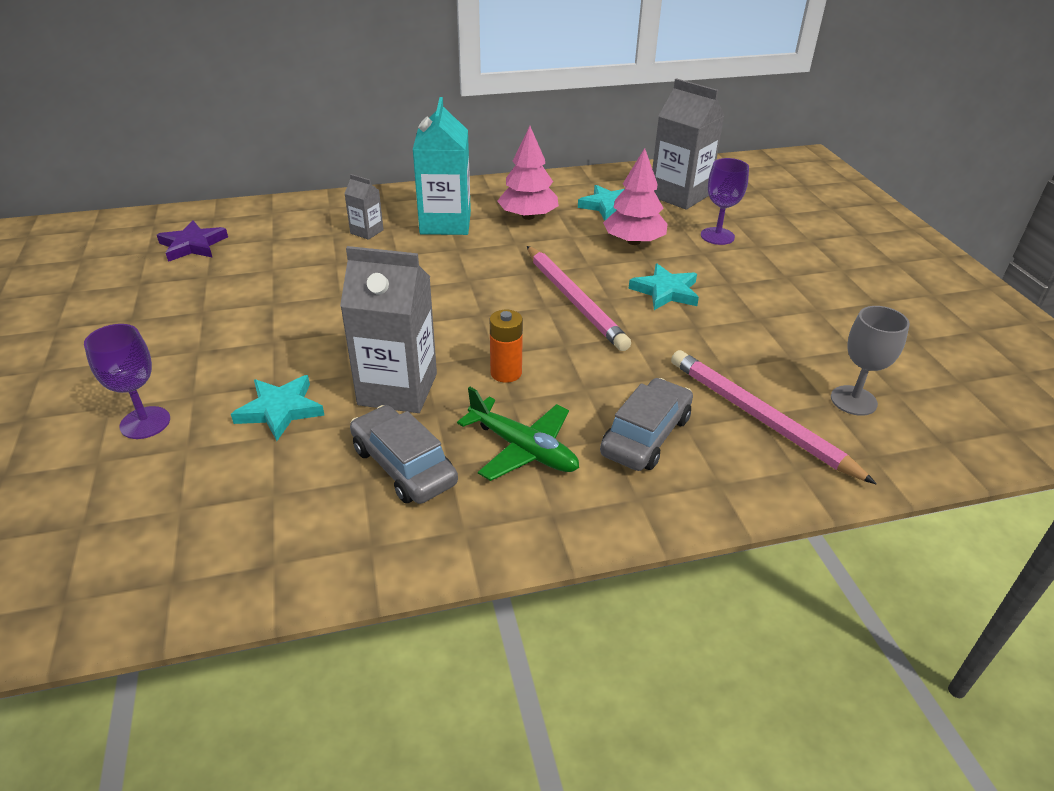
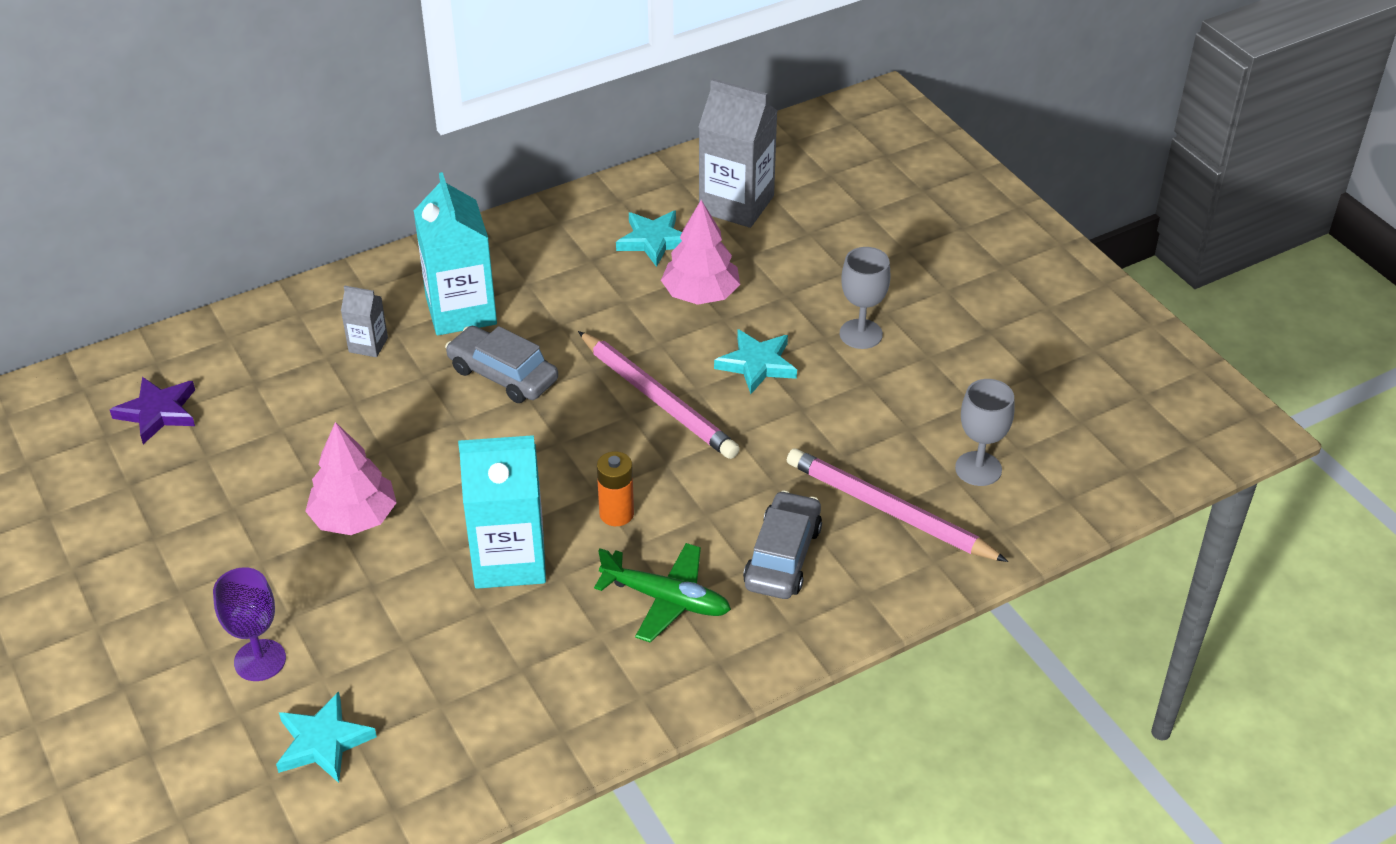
camera: 15 degrees left, 5 degrees up
(280, 410) = (396, 612): turquoise star -> turquoise star (323, 742)
(398, 389) = (509, 560): grey carton -> turquoise carton
(404, 465) = (555, 645): grey car -> grey car (503, 375)
(528, 216) = (560, 278): pink tree -> pink tree (354, 517)
(717, 236) = (797, 265): purple goblet -> none
(760, 286) = (861, 334): none -> grey goblet

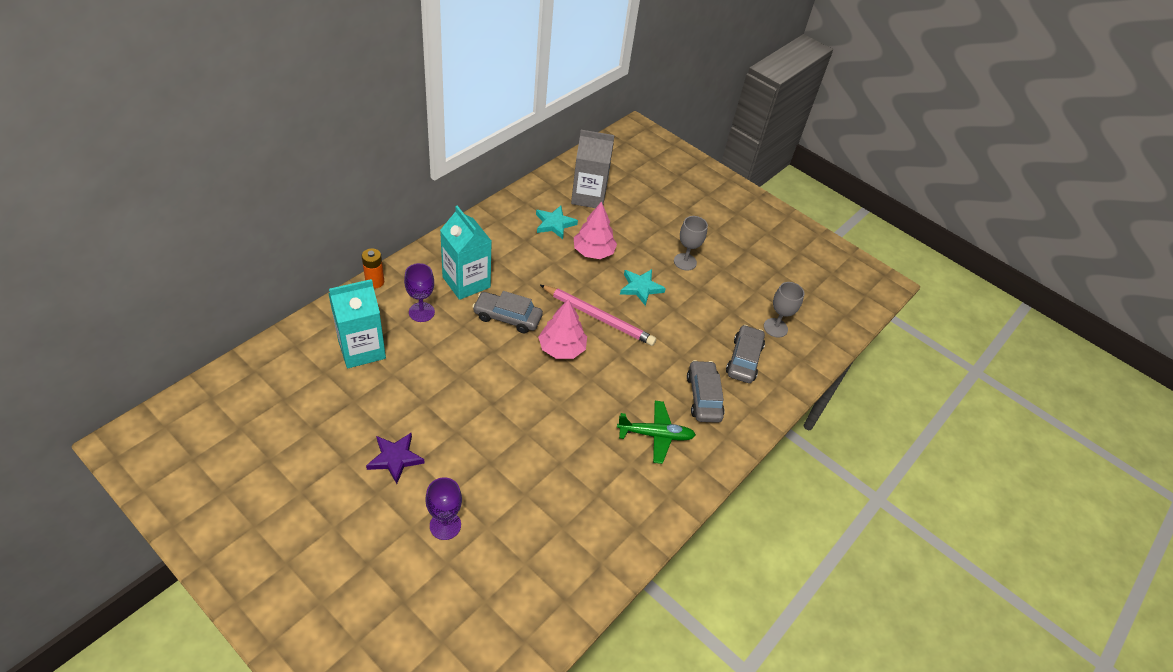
camera: 25 degrees left, 5 degrees up
(158, 412) = (311, 377): purple star -> purple star (395, 458)
(323, 742) = (506, 568): turquoise star -> none
(354, 517) = (461, 422): pink tree -> pink tree (562, 348)
(368, 345) = (421, 312): grey carton -> purple goblet
(509, 560) = (561, 429): turquoise carton -> turquoise carton (362, 349)
(616, 514) = (607, 389): orange battery -> orange battery (375, 282)
(889, 510) = (744, 359): pink pencil -> grey car

